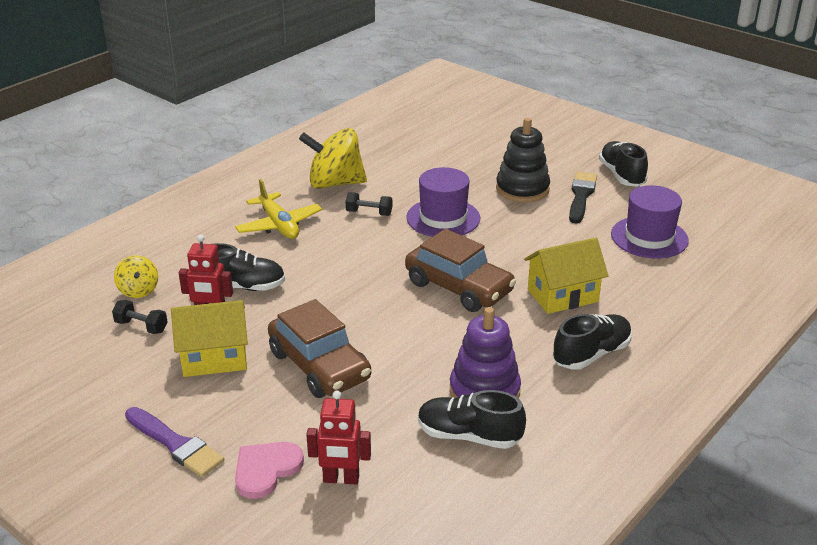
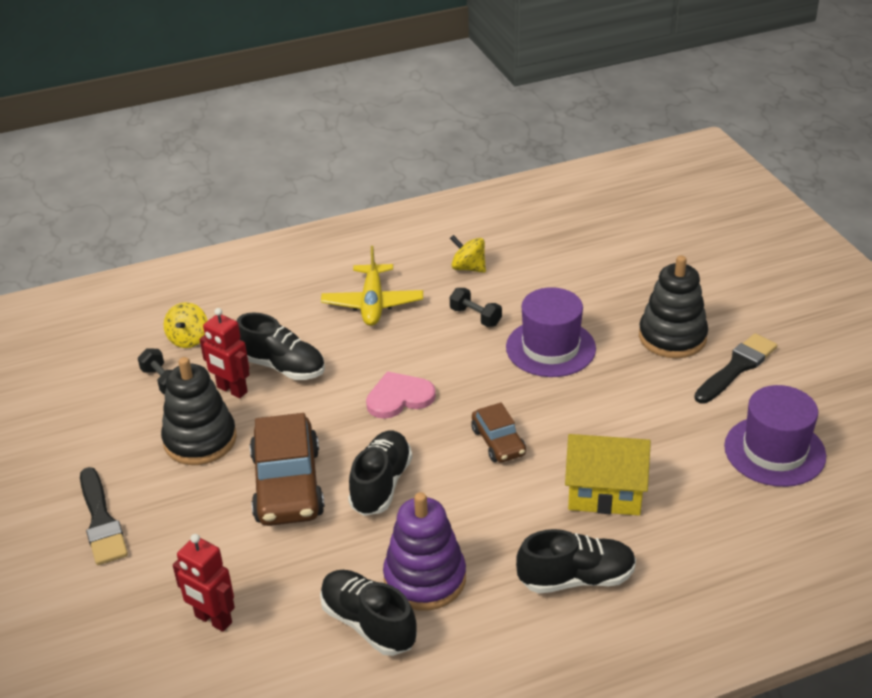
camera: 30 degrees right, 5 degrees up
(175, 444) = (101, 521): purple brush -> black brush
(214, 358) = (200, 440): yellow house -> black stacking toy
(266, 470) = (156, 581): pink heart -> pink heart (399, 397)
(335, 183) = (468, 268): yellow spinning top -> yellow spinning top, size x0.52
(459, 287) = (498, 442): brown car -> brown car, size x0.55
(621, 175) = (812, 354): black shoe -> black shoe (381, 484)

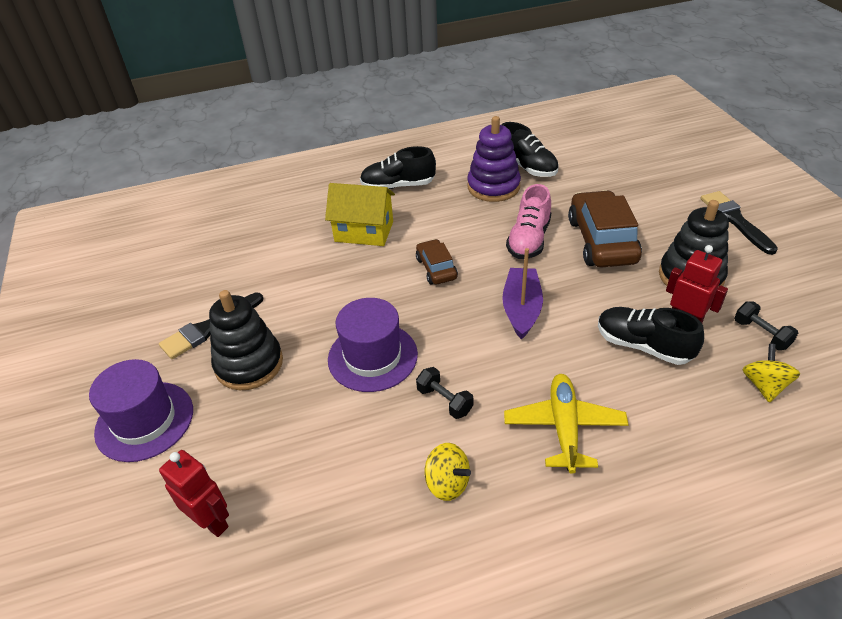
camera: 175 degrees left, 5 degrees up
(213, 620) = (623, 169): red robot -> red robot (212, 521)
(381, 484) = (529, 240): black shoe -> pink shoe
(399, 397) = (521, 309): pink heart -> purple boat
(774, 451) = (227, 256): purple hat -> purple hat (144, 421)

